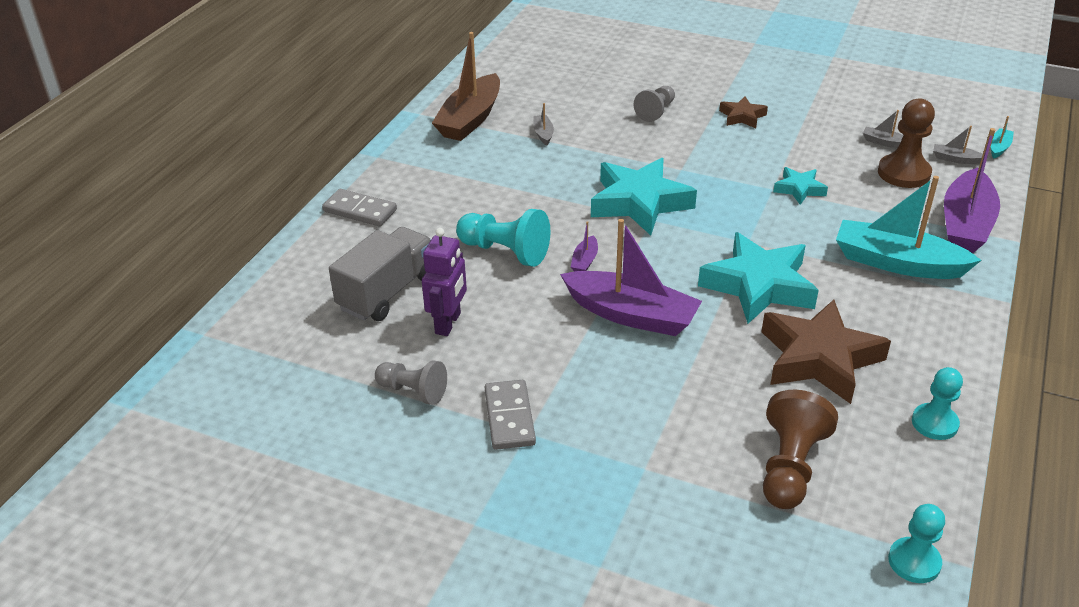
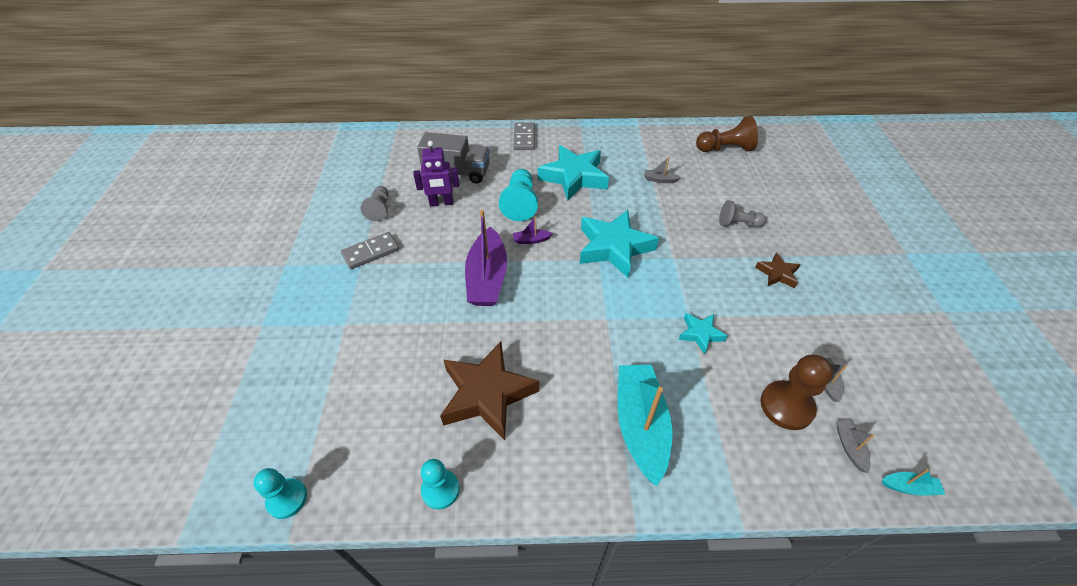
camera: 65 degrees right, 10 degrees up
(470, 119) = (649, 145): brown boat -> none
(543, 134) = (659, 180): grey boat -> grey boat turned 135 degrees counterclockwise
(758, 286) = (555, 337): turquoise star -> turquoise star (574, 177)
(790, 467) = (365, 401): brown pawn -> brown pawn (725, 149)
(966, 224) = (739, 474): purple boat -> none

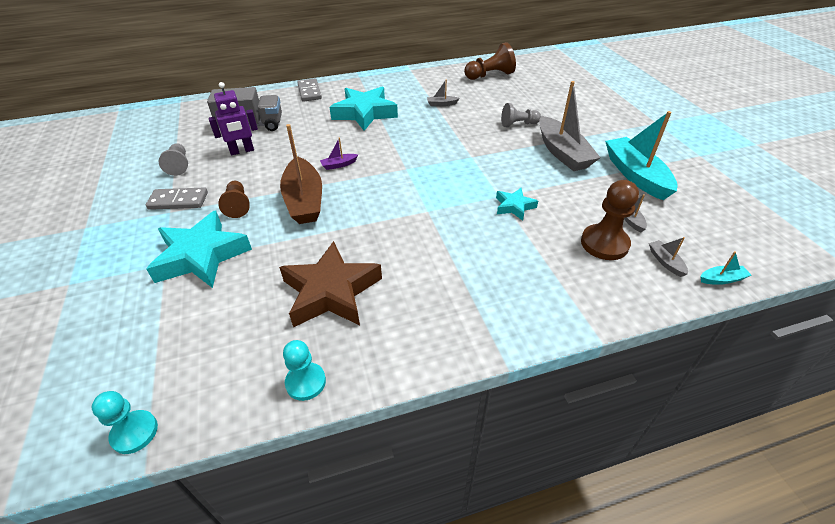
camera: 15 degrees left, 5 degrees down
(371, 252) = (178, 201): grey domino -> grey domino turned 45 degrees clockwise
(423, 270) = (237, 205): none -> brown pawn
(487, 278) = (304, 200): purple boat -> brown boat
(520, 203) = (320, 139): turquoise pawn -> none
(614, 247) = (417, 158): turquoise star -> turquoise star (201, 256)
(640, 425) = (484, 285): turquoise boat -> turquoise boat (635, 175)
(777, 274) = (562, 153): brown star -> grey boat

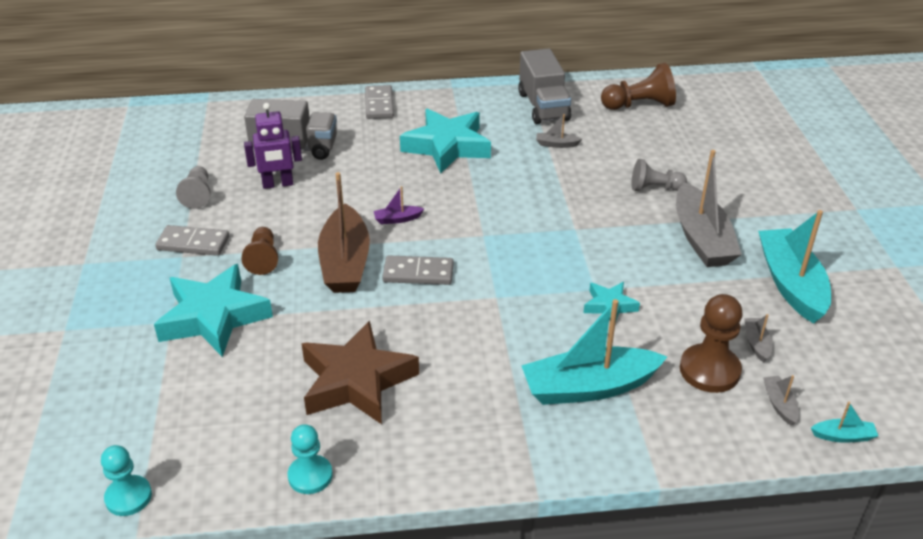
camera: 10 degrees right, 5 degrees down
(363, 201) = (418, 273): none -> grey domino
(425, 82) = (543, 106): none -> grey truck
(519, 270) = (589, 387): none -> turquoise boat

